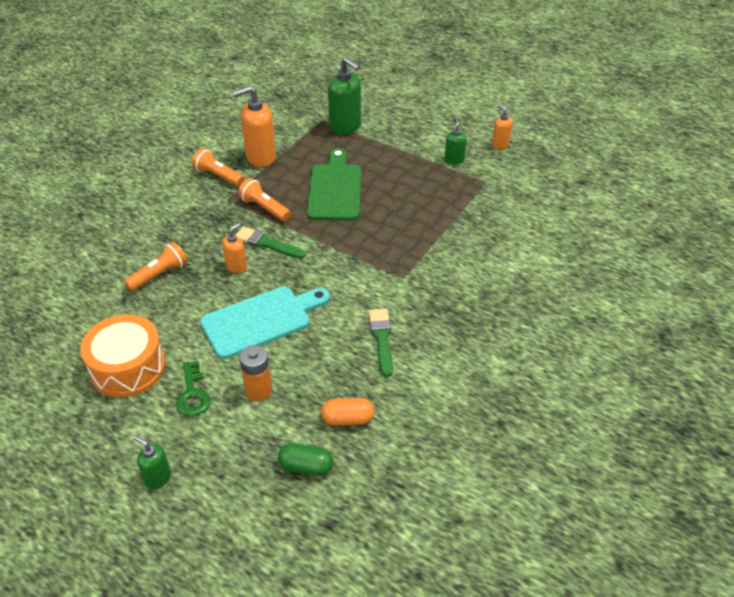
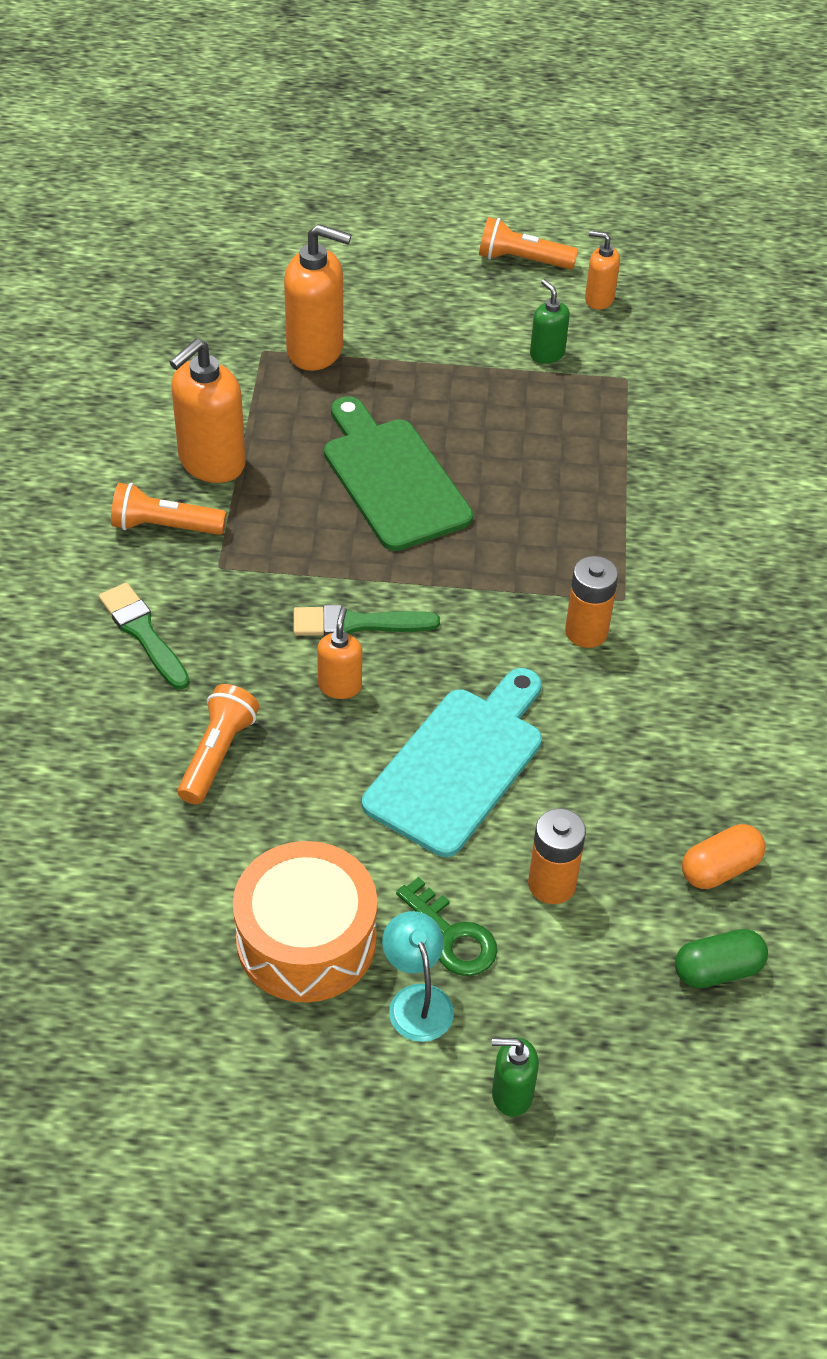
camera: 30 degrees left, 5 degrees up
(152, 415) = (417, 1000): none -> turquoise lamp
(264, 208) = (299, 559): orange flashlight -> orange flashlight (522, 260)
(345, 127) = (315, 350): green soap dispenser -> orange soap dispenser
(371, 285) = (586, 632): none -> orange battery
(382, 339) = (670, 717): green brush -> green brush (143, 633)

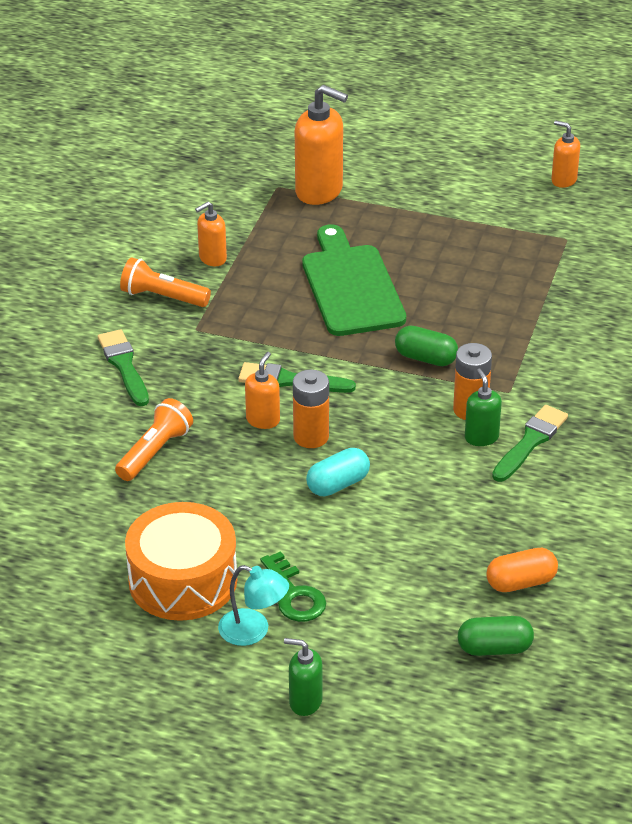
camera: 15 degrees right, 10 degrees down
(211, 462) = (212, 258): orange soap dispenser -> orange soap dispenser, size x0.54
(417, 1000) = (253, 631): turquoise lamp -> turquoise lamp turned 120 degrees clockwise
(459, 764) = (338, 484): turquoise cutting board -> turquoise capsule
(511, 567) = (425, 358): none -> green capsule
(522, 260) = (509, 146): orange flashlight -> none
(547, 354) = (506, 214): green soap dispenser -> green soap dispenser (481, 437)
(551, 884) = (383, 573): orange battery -> orange battery (311, 437)
(670, 666) = (530, 442): none -> green brush

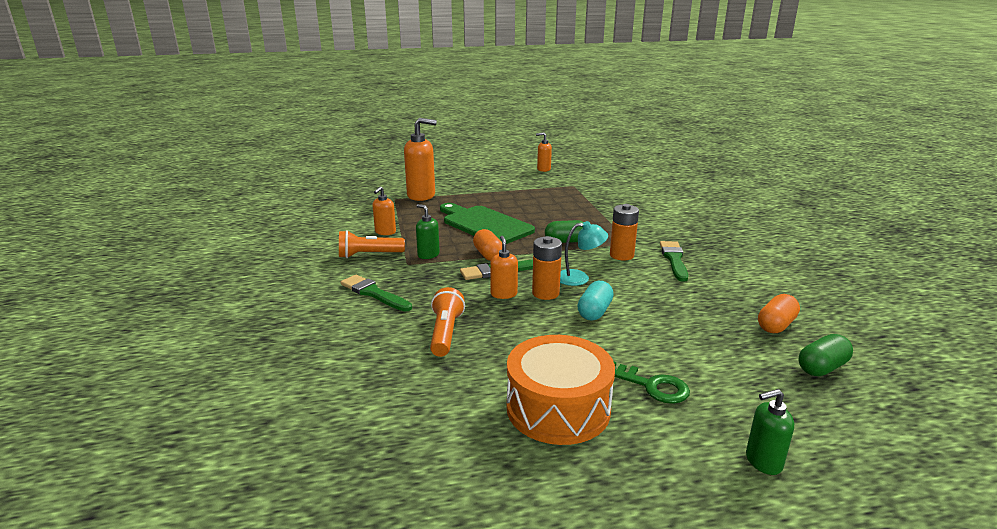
camera: 30 degrees left, 15 degrees down
(253, 631) = (655, 423): turquoise lamp -> turquoise lamp (579, 278)
(303, 348) = (488, 255): none -> orange capsule
(481, 437) = (645, 265): green soap dispenser -> green soap dispenser (428, 255)

